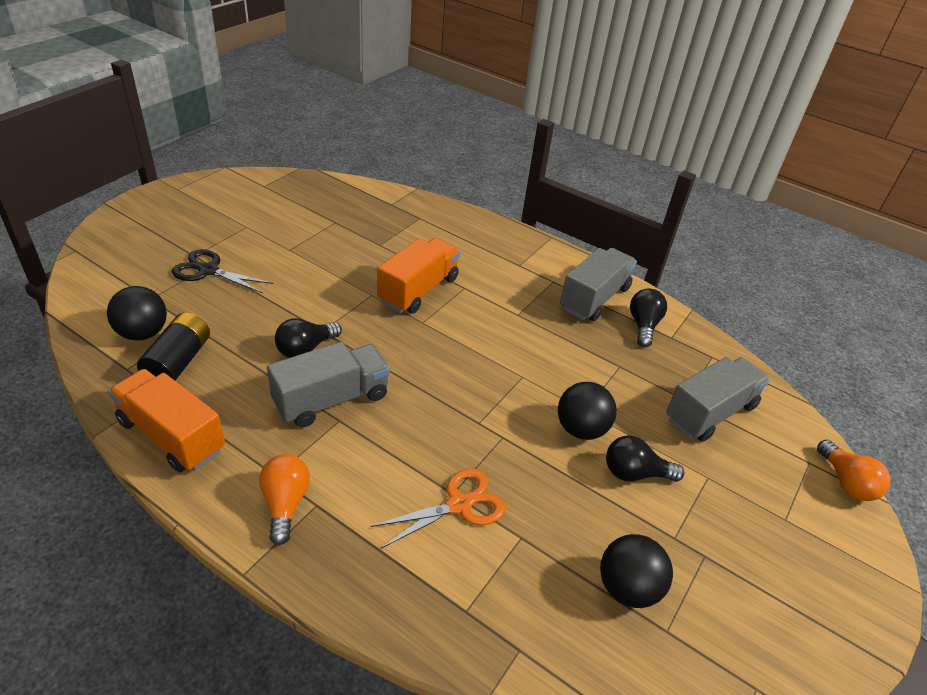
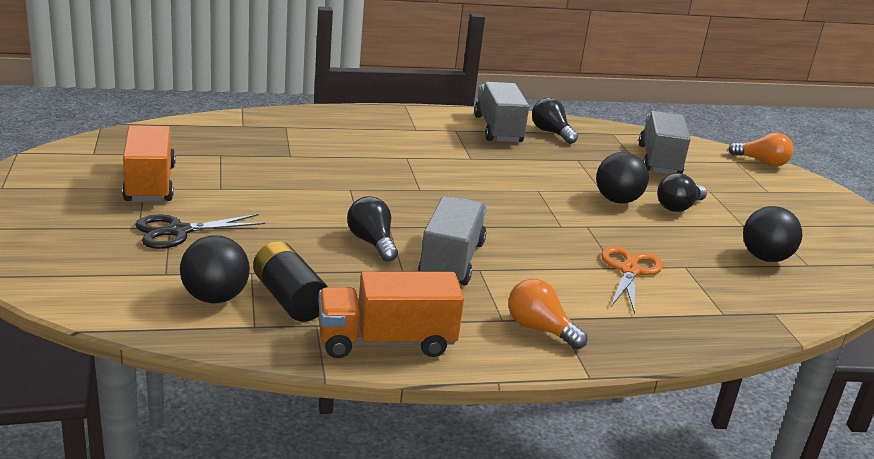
camera: 45 degrees left, 15 degrees down
(305, 349) = (372, 242): black light bulb -> black light bulb turned 150 degrees clockwise
(418, 290) = (378, 172): orange truck -> orange truck (150, 184)

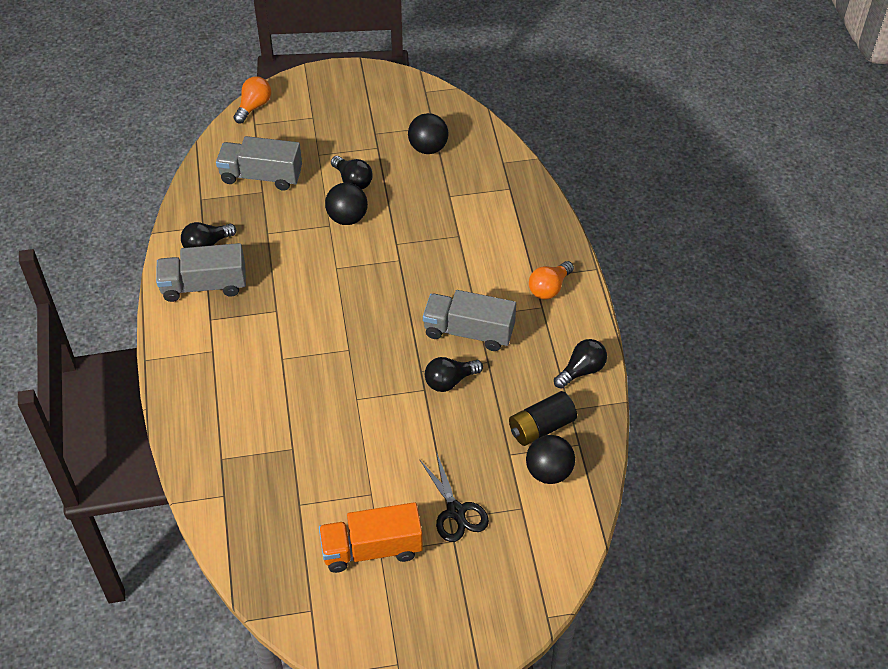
camera: 85 degrees left, 25 degrees up
(386, 342) = (581, 370): orange truck -> black light bulb
(629, 270) = (462, 228): orange scissors -> none

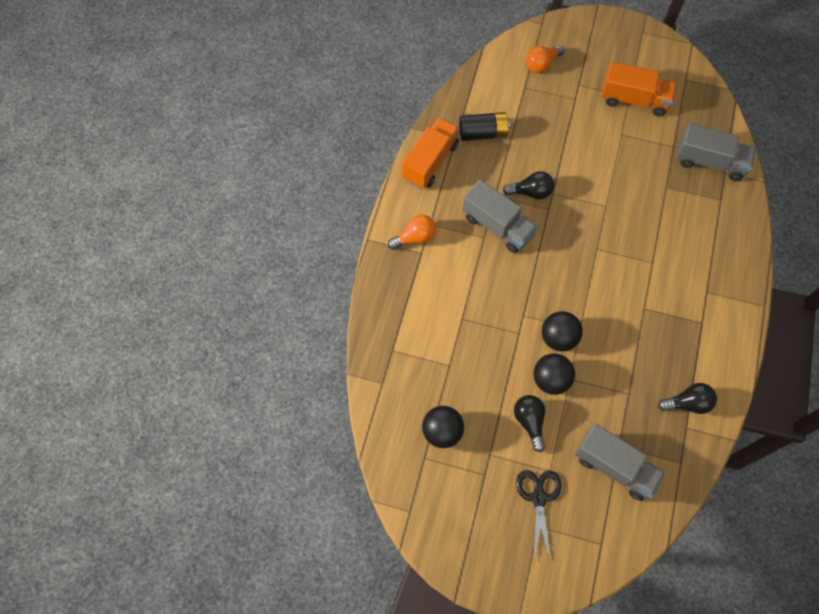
camera: 155 degrees left, 15 degrees up
(204, 285) = (699, 359): grey truck -> grey truck (710, 162)
(254, 106) = (594, 571): orange light bulb -> orange light bulb (541, 64)
(456, 511) = (569, 102): black scissors -> black scissors (538, 498)
(549, 472) = (494, 102): black ball -> black ball (558, 338)
(581, 370) = (430, 162): black light bulb -> orange truck

